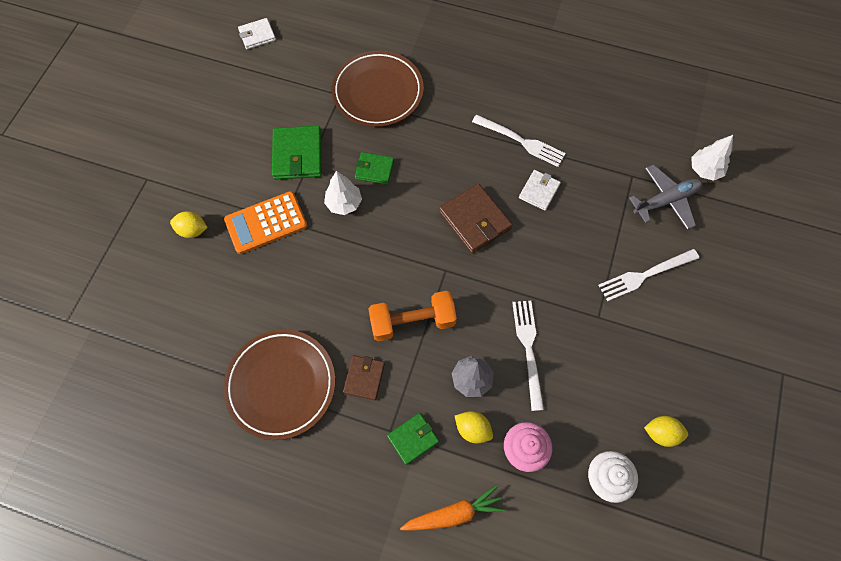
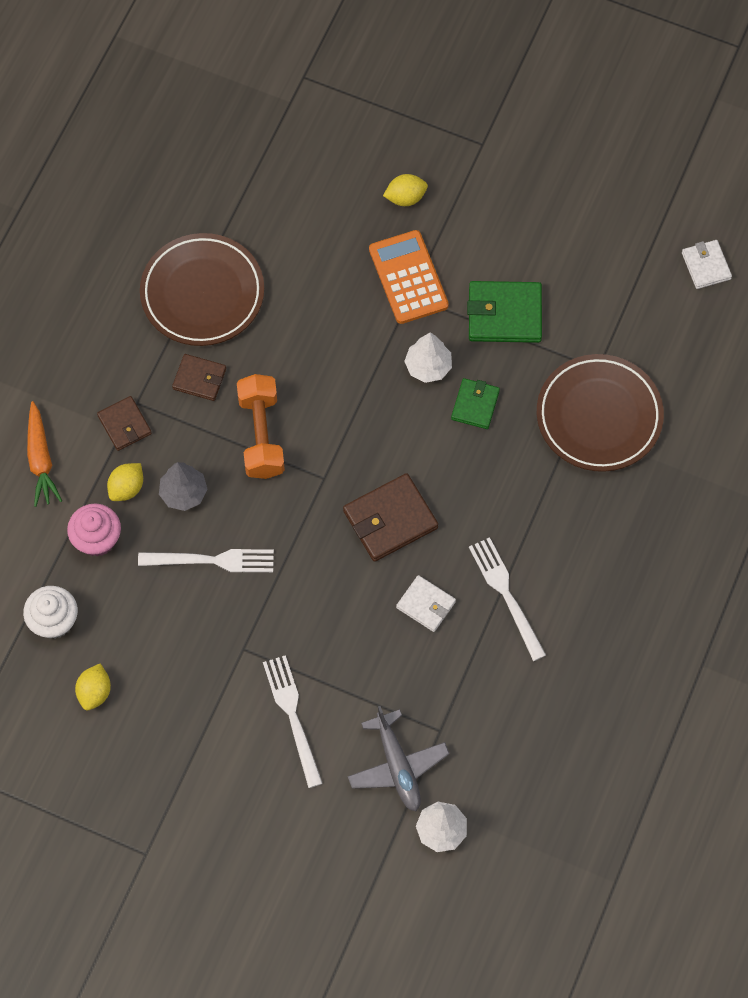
camera: 95 degrees right, 0 degrees up
(193, 230) = (405, 197): yellow lemon -> yellow lemon turned 60 degrees clockwise
(413, 439) = (124, 425): green wallet -> brown wallet
(522, 141) = (505, 594): white fork -> white fork turned 120 degrees clockwise

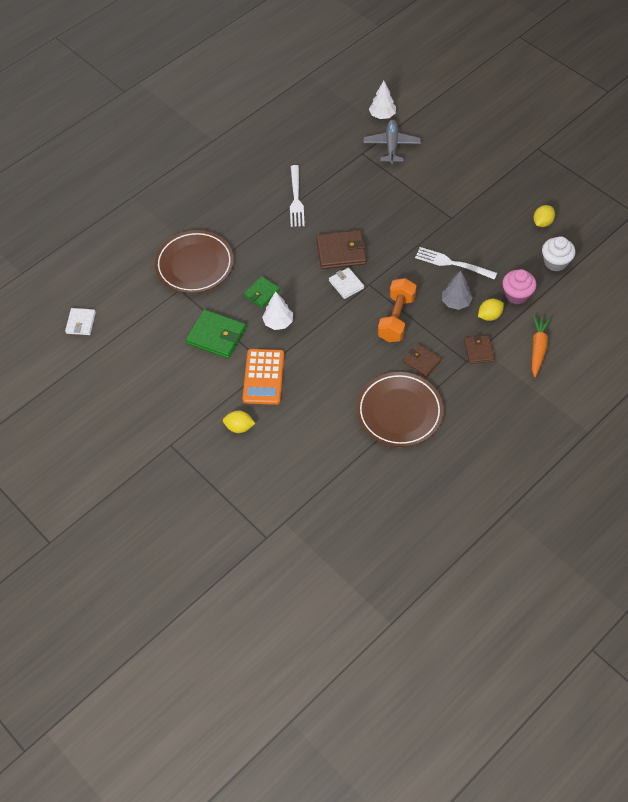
camera: 155 degrees left, 10 degrees down
(292, 715) = (437, 181): white fork -> none
(426, 604) = (342, 207): white wallet -> white wallet (346, 284)

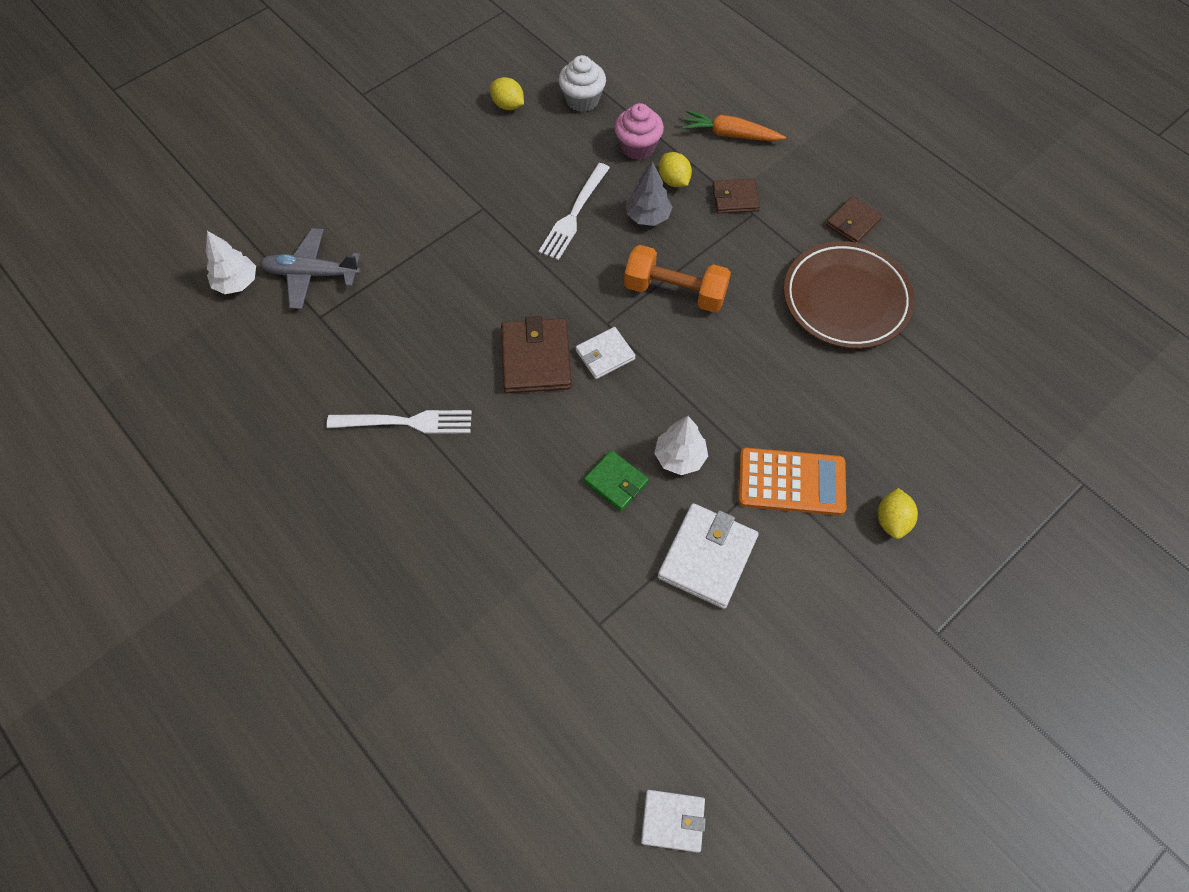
camera: 90 degrees left, 5 degrees up
(194, 265) = (542, 597): brown plate -> none
(216, 336) = (707, 557): green wallet -> white wallet
(421, 361) = (755, 266): brown wallet -> brown wallet (853, 223)

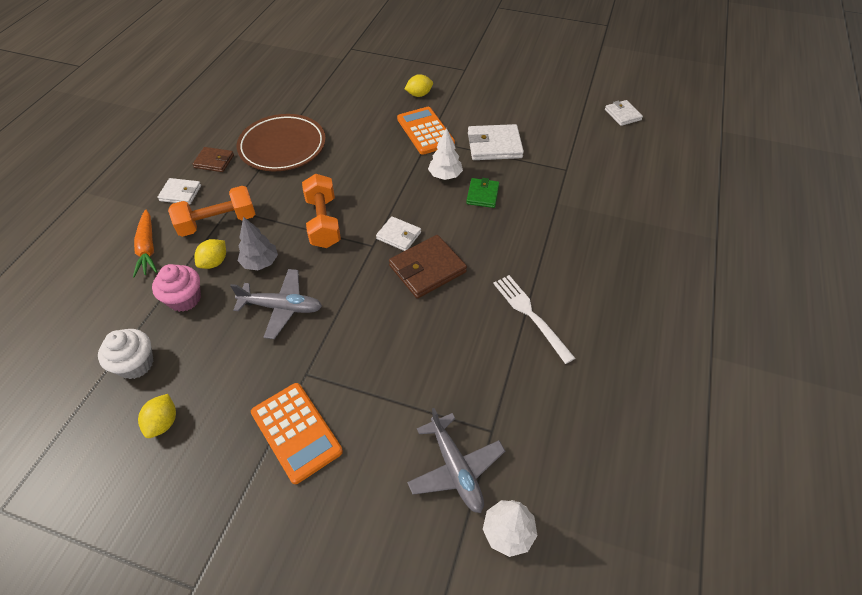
camera: 120 degrees left, 10 degrees down
(431, 183) = (296, 432): none -> orange calculator
(574, 215) = (282, 307): white fork -> grey plane
(735, 198) = (218, 222): brown wallet -> orange dumbbell
(807, 179) = (180, 193): none -> white wallet

